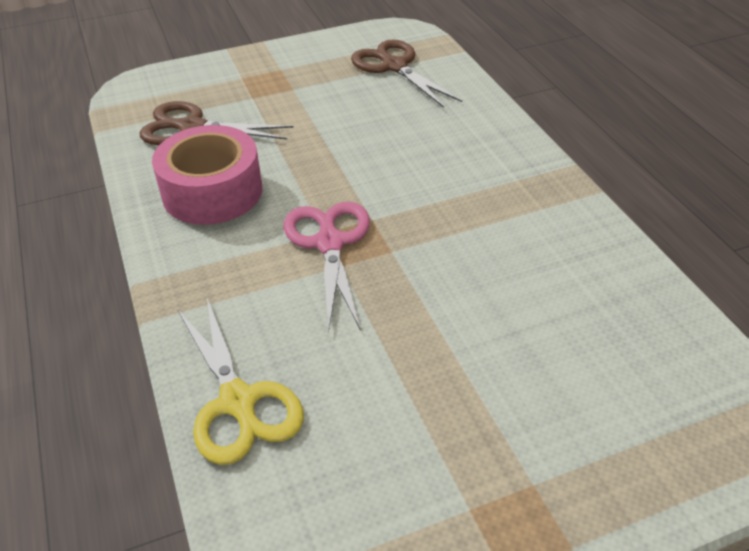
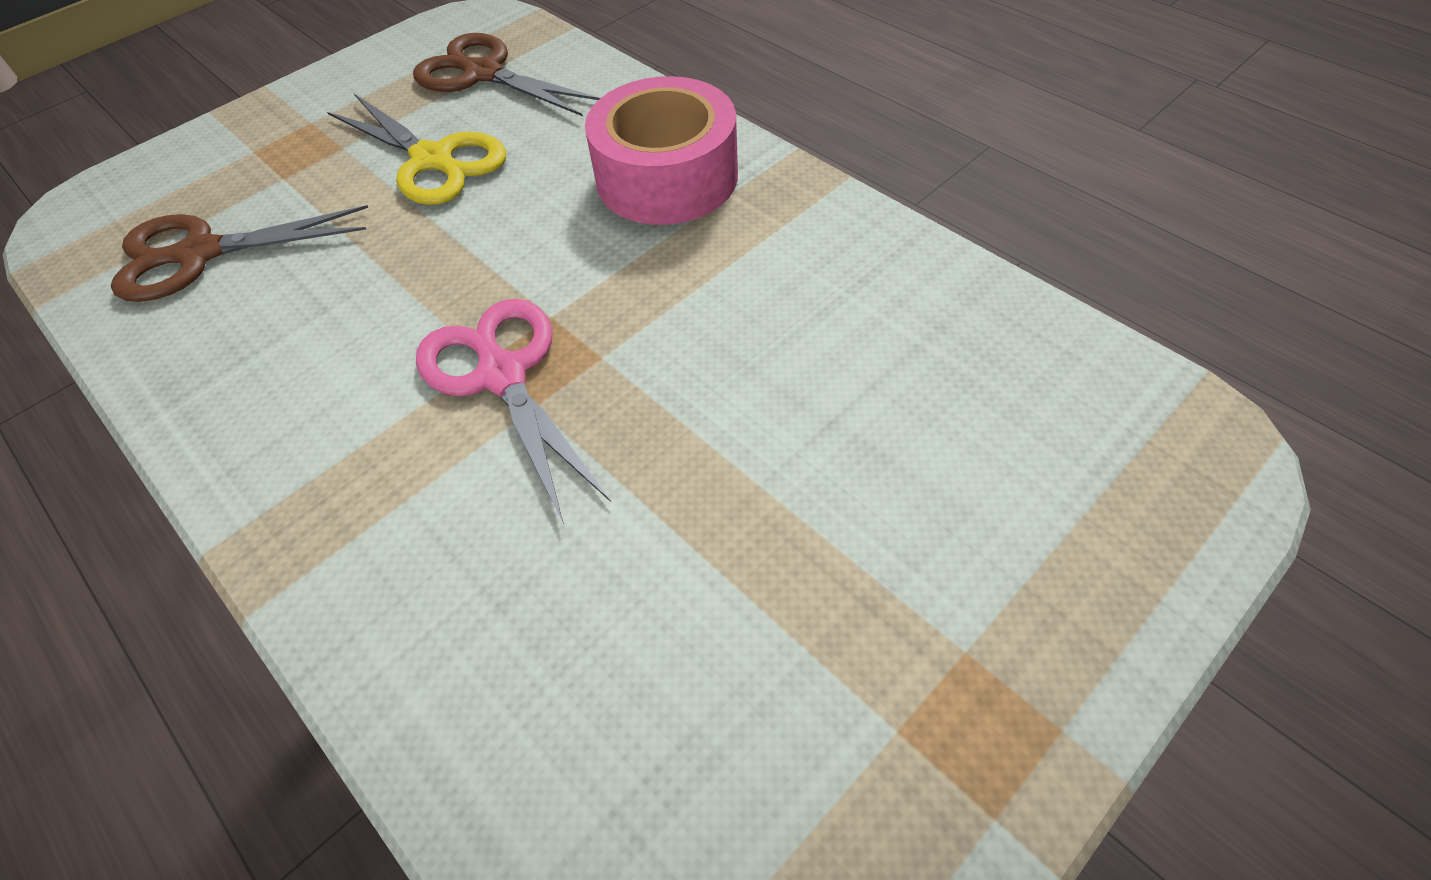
camera: 20 degrees left, 10 degrees up
(212, 192) = (278, 350): pink tape -> pink tape (667, 177)
(238, 403) = (467, 699): yellow scissors -> yellow scissors (433, 160)

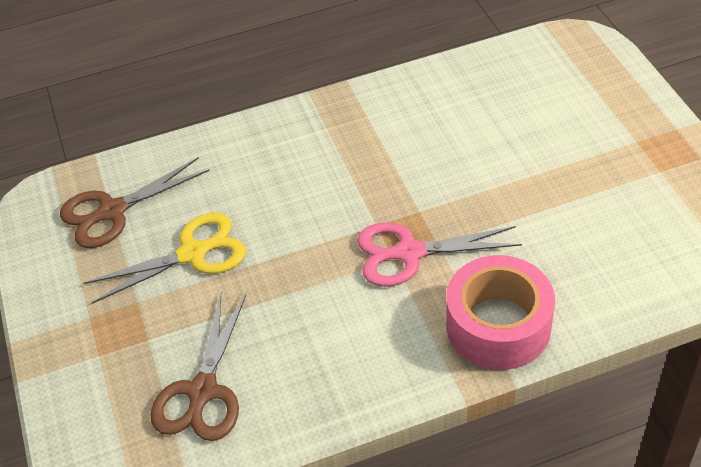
camera: 65 degrees left, 5 degrees down
(667, 177) = (294, 150): pink tape -> pink tape (498, 325)

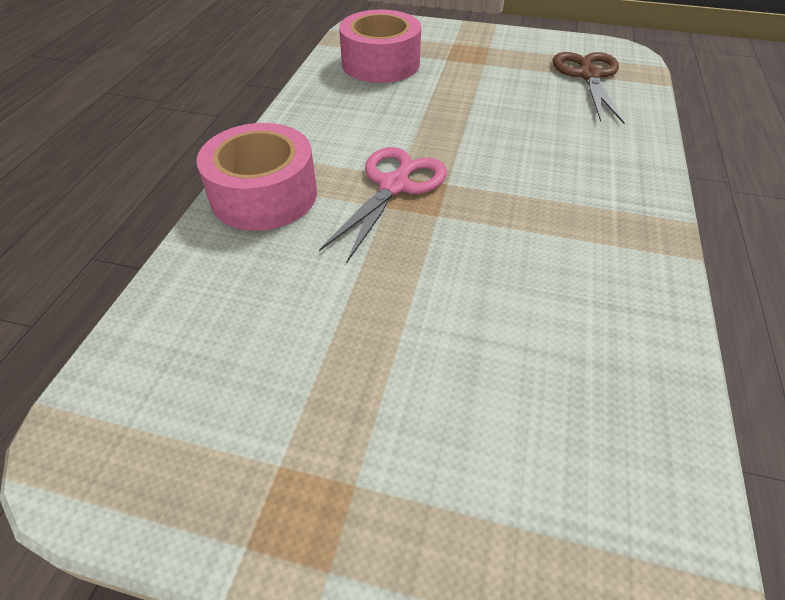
camera: 120 degrees right, 0 degrees up
(193, 253) = (508, 93): yellow scissors -> none
(202, 392) = (380, 63): brown scissors -> pink tape

